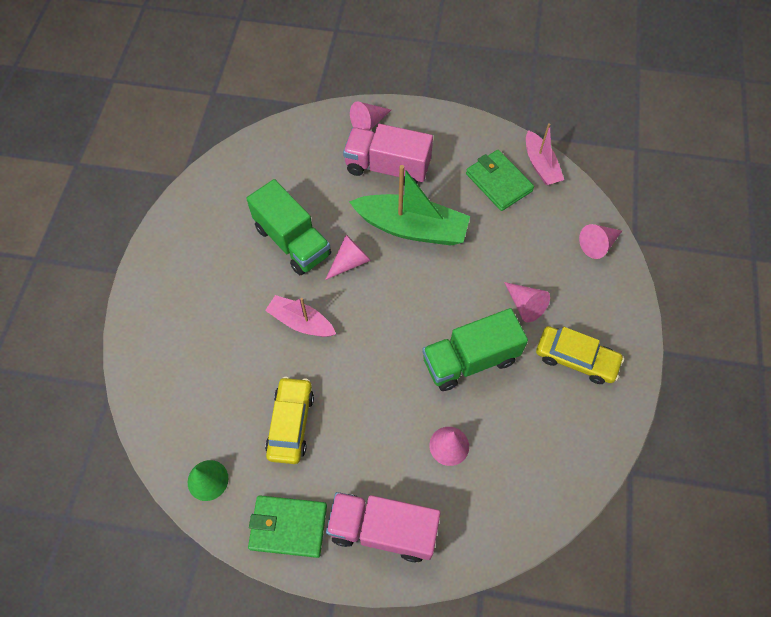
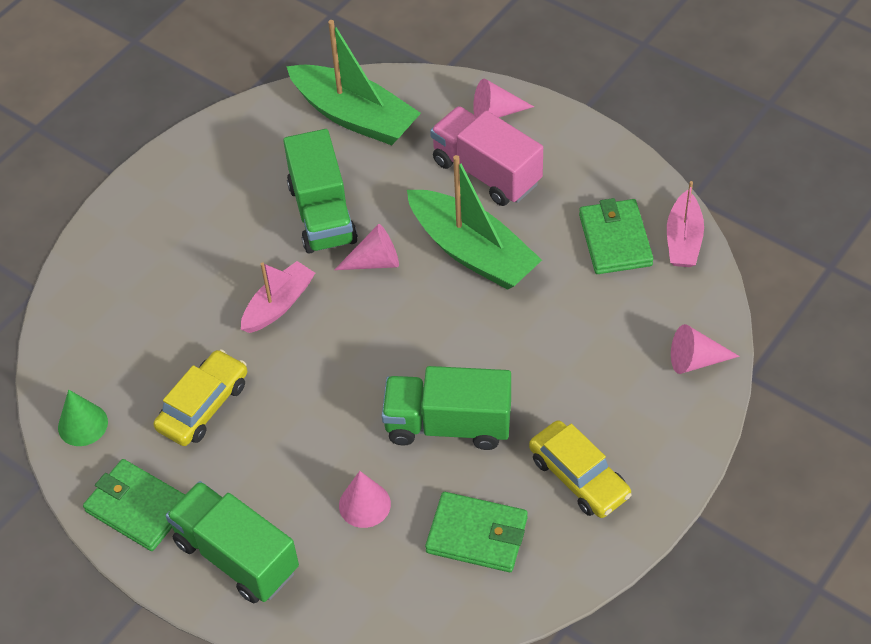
camera: 30 degrees right, 10 degrees down
(274, 161) = (354, 116): none -> green boat
(301, 322) = (279, 305): pink boat -> pink boat turned 75 degrees clockwise
(383, 529) = (237, 556): pink truck -> green truck
(525, 305) = (555, 392): pink cone -> none
(537, 432) = (477, 535): none -> green wallet

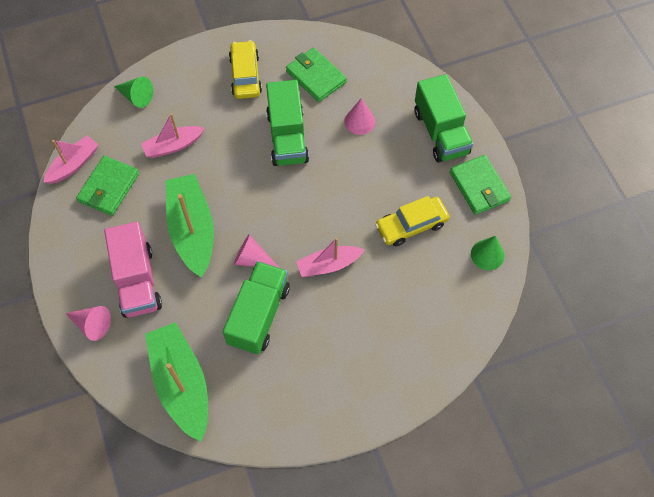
camera: 150 degrees left, 10 degrees up
(448, 424) = (287, 137): green truck -> green truck turned 45 degrees clockwise
(586, 328) = (173, 146): none -> pink boat
(696, 360) = (136, 97): pink cone -> green cone

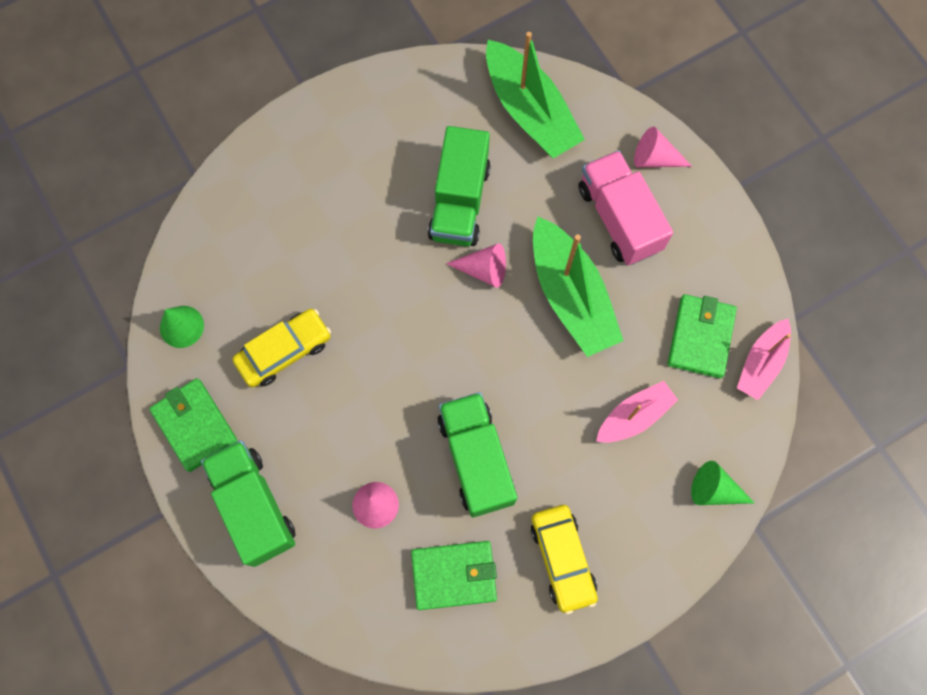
camera: 170 degrees right, 10 degrees up
(316, 77) = (454, 575): green wallet -> green wallet turned 45 degrees counterclockwise
(328, 265) = (385, 278): pink boat -> none

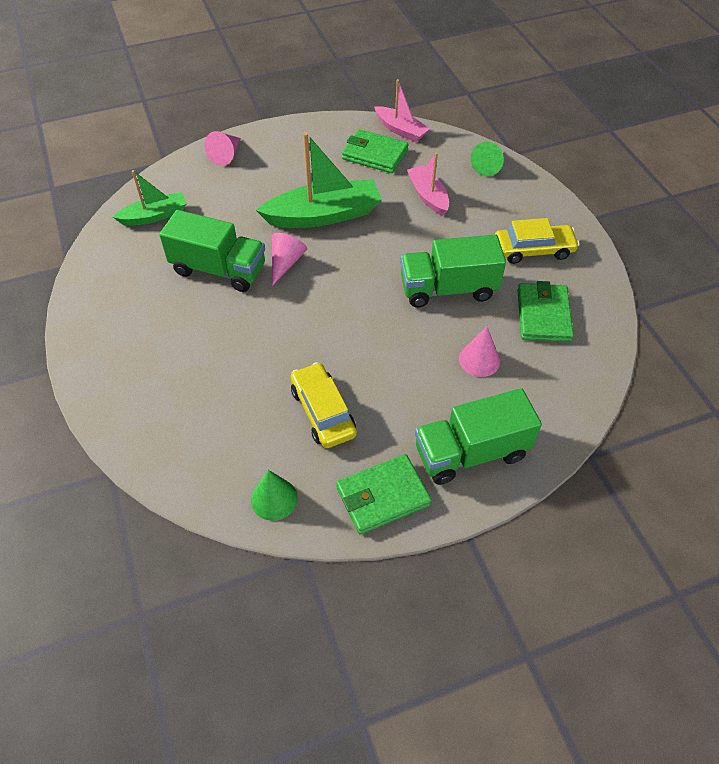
camera: 80 degrees left, 20 degrees down
(529, 111) = (154, 216): green boat -> green boat, size x0.59
(619, 218) = (268, 180): pink truck -> none

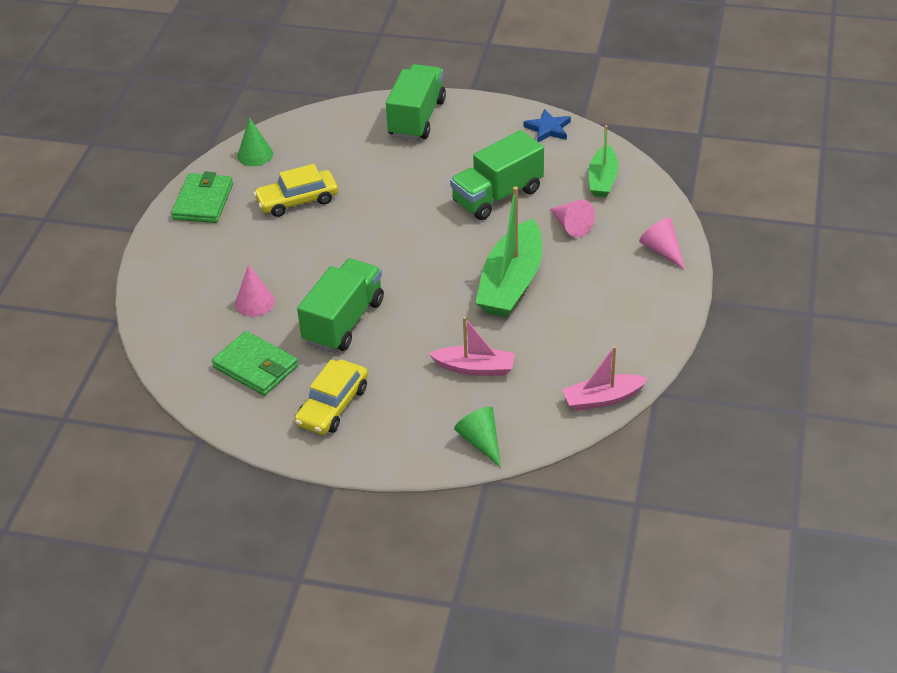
camera: 125 degrees right, 10 degrees down
(95, 279) = (548, 129): none -> blue star
(286, 263) = (469, 236): pink cone -> pink cone (571, 226)
(323, 412) = (297, 200): yellow car -> yellow car turned 150 degrees clockwise
(375, 154) = (575, 358): green wallet -> none
(471, 452) = (186, 257): green truck -> green truck (417, 118)

